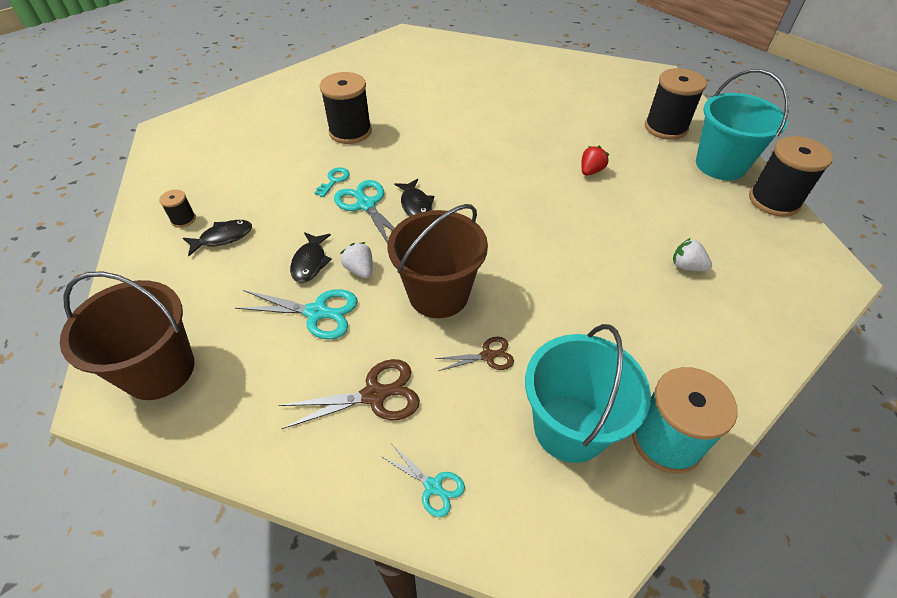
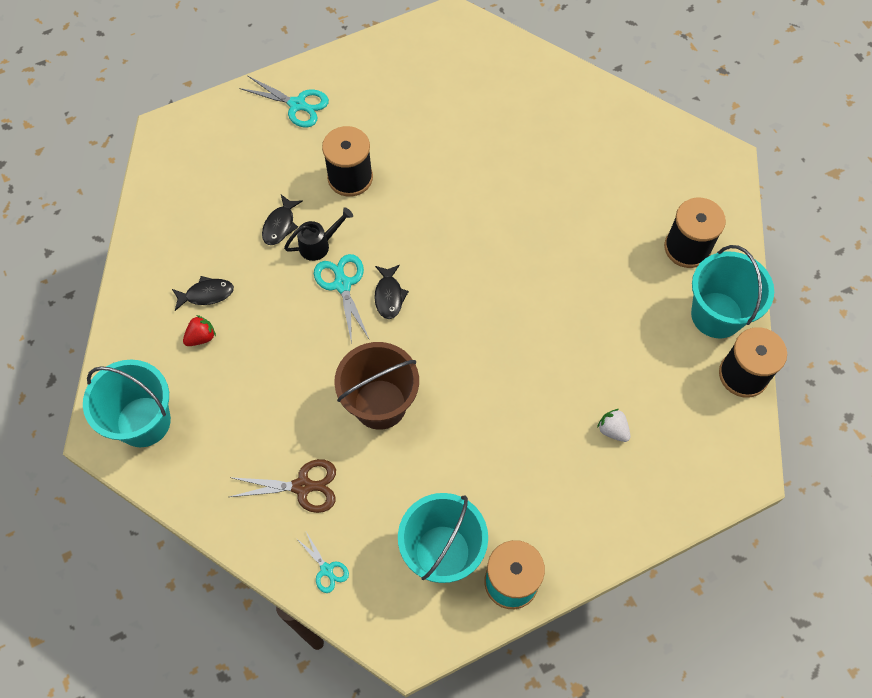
camera: 15 degrees right, 15 degrees up
(159, 370) = (143, 421): brown bucket -> turquoise bucket
(183, 219) = (173, 263): black spool -> none
(310, 262) = (278, 342): black fish -> black fish (280, 225)
(317, 312) = (273, 397): turquoise scissors -> turquoise scissors (297, 105)
(334, 180) = (319, 245): turquoise key -> black watering can
(360, 270) = (319, 361): white strawberry -> none
(487, 356) = (401, 475): brown scissors -> none
(590, 171) = (577, 292): red strawberry -> red strawberry (201, 337)

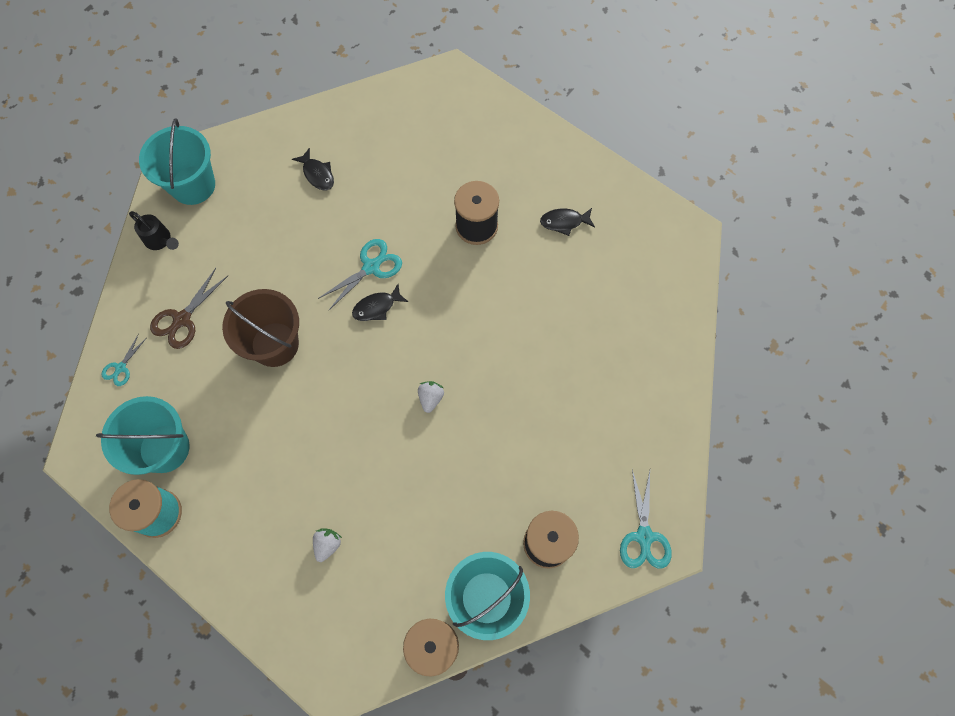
camera: 65 degrees right, 5 degrees up
(201, 337) = (279, 189): red strawberry -> none
(280, 225) = (404, 196): black fish -> black fish (564, 222)
(297, 105) = (528, 153): turquoise scissors -> turquoise scissors (644, 536)
(302, 486) = (182, 319): brown scissors -> brown scissors turned 60 degrees clockwise
(319, 245) = (400, 233): black watering can -> black watering can (161, 241)
(508, 286) = (430, 398): none -> white strawberry

